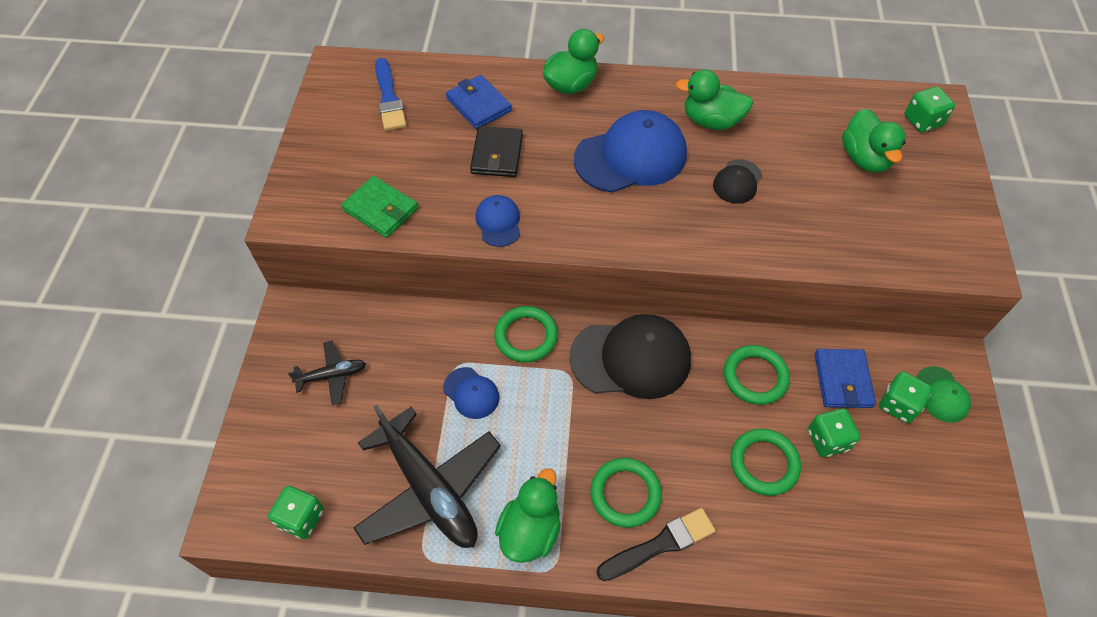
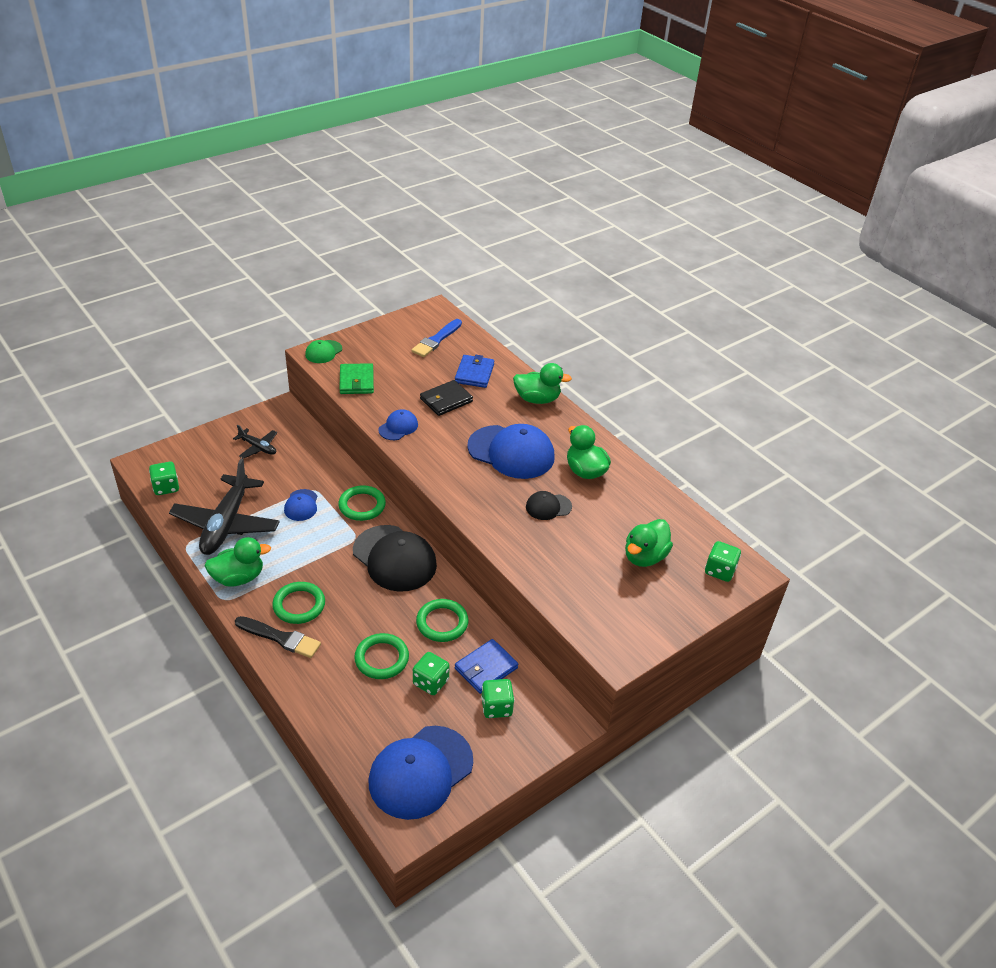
camera: 45 degrees right, 15 degrees down
(938, 527) = (420, 772): none -> blue cap
(941, 394) = (530, 727): green cap -> green cap (323, 352)

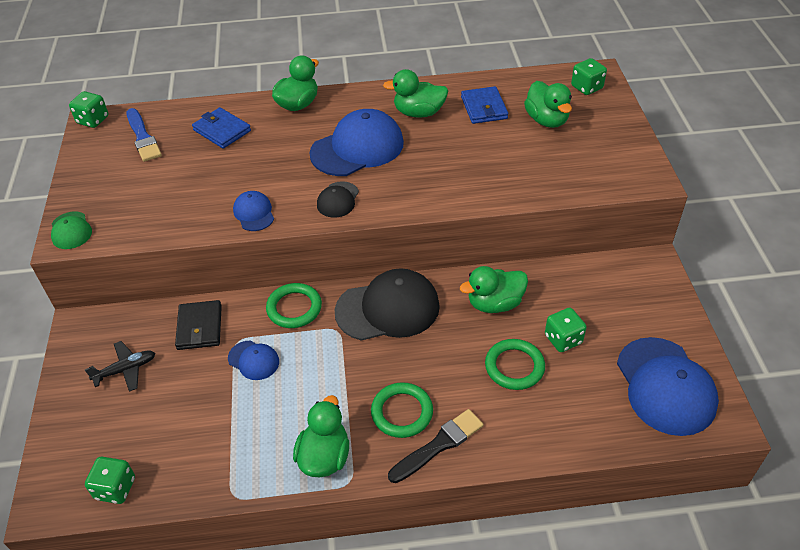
camera: 55 degrees left, 5 degrees up
(226, 524) = (229, 442): black plane -> none
(356, 381) = (149, 220): green wallet -> none
(442, 623) = (494, 303): green ring -> green duck
(446, 400) = (244, 164): black wallet -> black wallet (200, 327)
(486, 668) = (567, 293): blue wallet -> blue wallet (484, 108)
(496, 707) = (615, 303): green dice -> green dice (93, 120)
(548, 507) = (448, 152): black cap -> black cap (338, 200)

